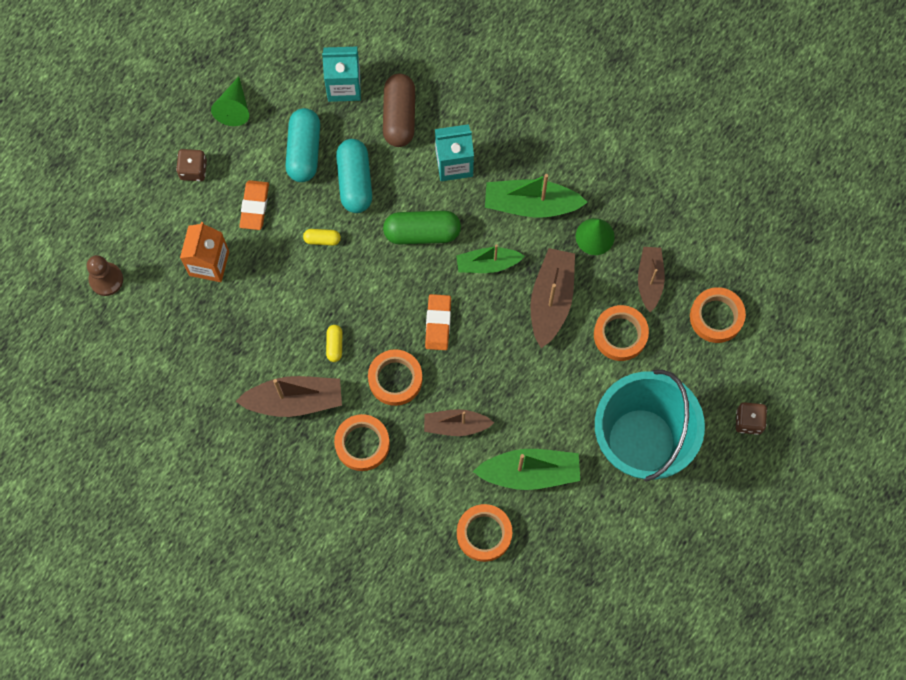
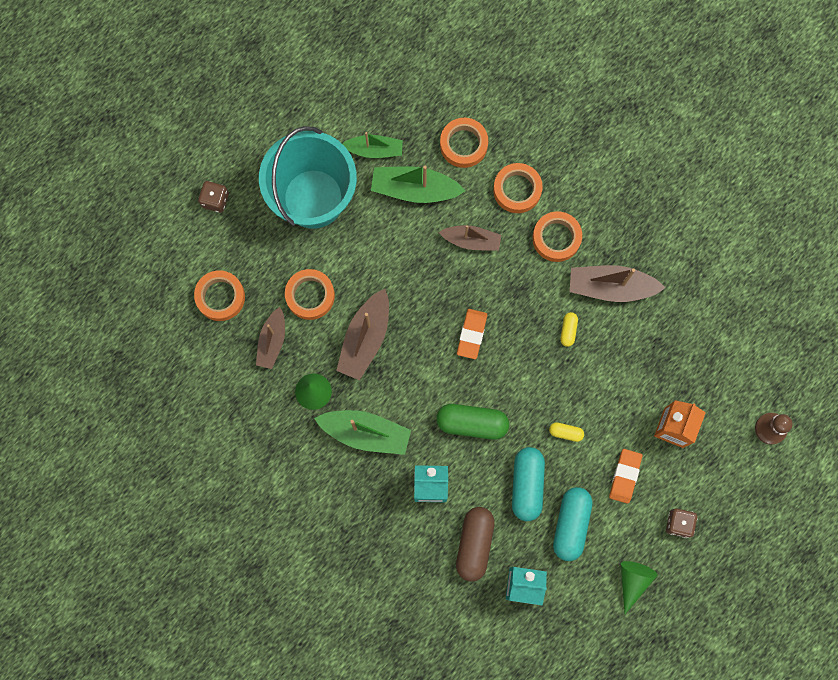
camera: 170 degrees left, 5 degrees up
(395, 379) = (518, 290): orange tape -> orange tape (517, 190)
(487, 264) = (417, 382): green boat -> green boat (374, 149)

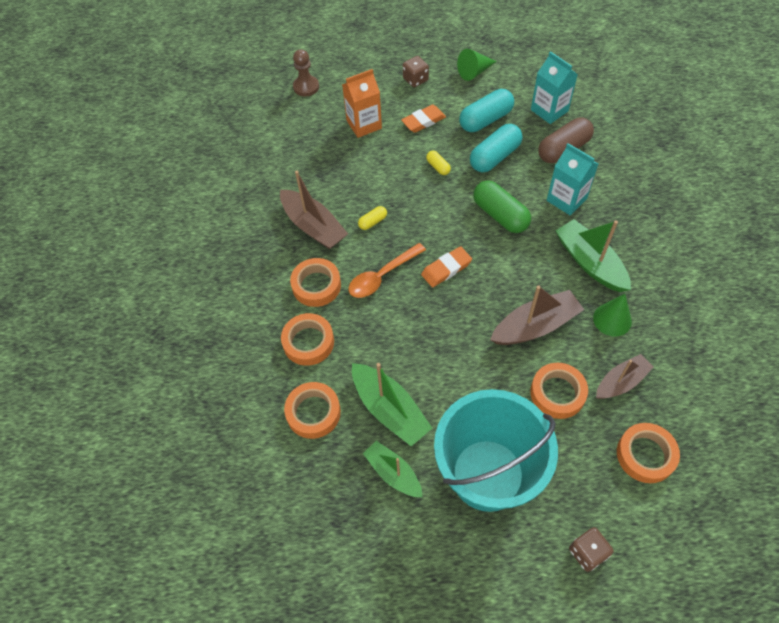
camera: 135 degrees left, 20 degrees down
(471, 240) = (382, 333): brown boat -> none
(514, 287) = (382, 276): none -> orange spoon

